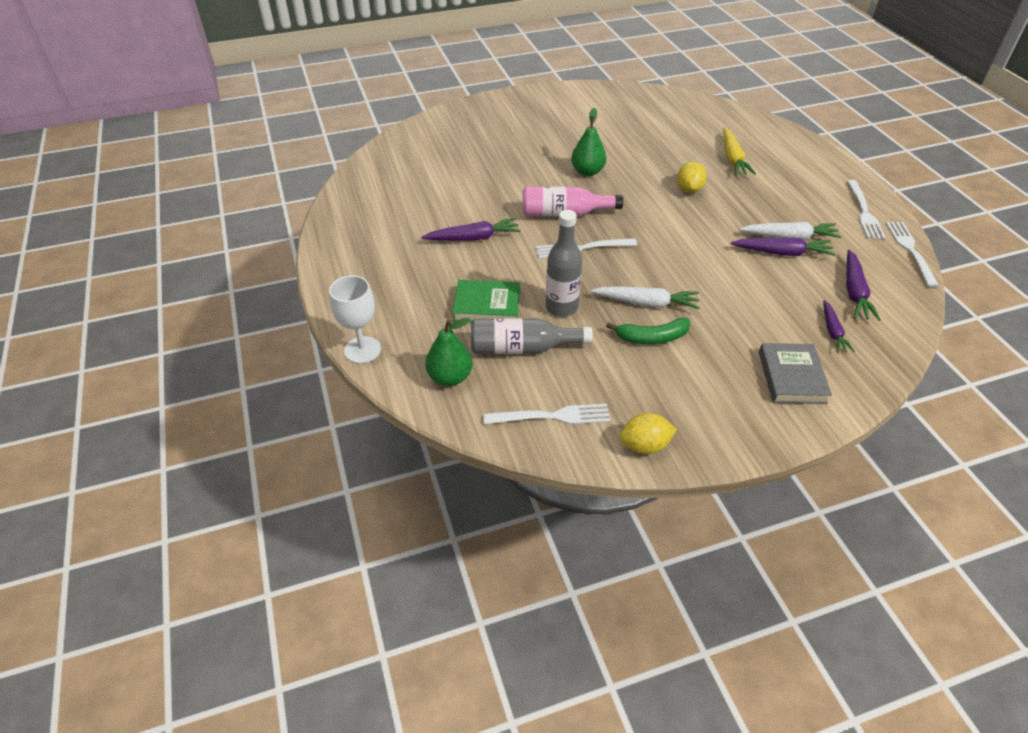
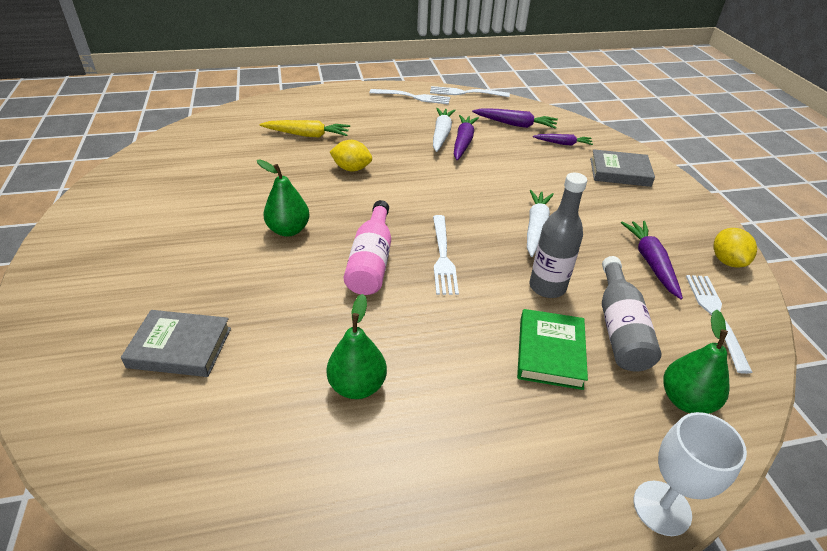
camera: 85 degrees left, 5 degrees down
(443, 221) = (357, 386): none -> green pear
(463, 154) = (180, 347): none -> grey book
(473, 238) = (406, 353): purple carrot -> purple carrot (650, 262)
(652, 337) = (586, 233): green banana -> none

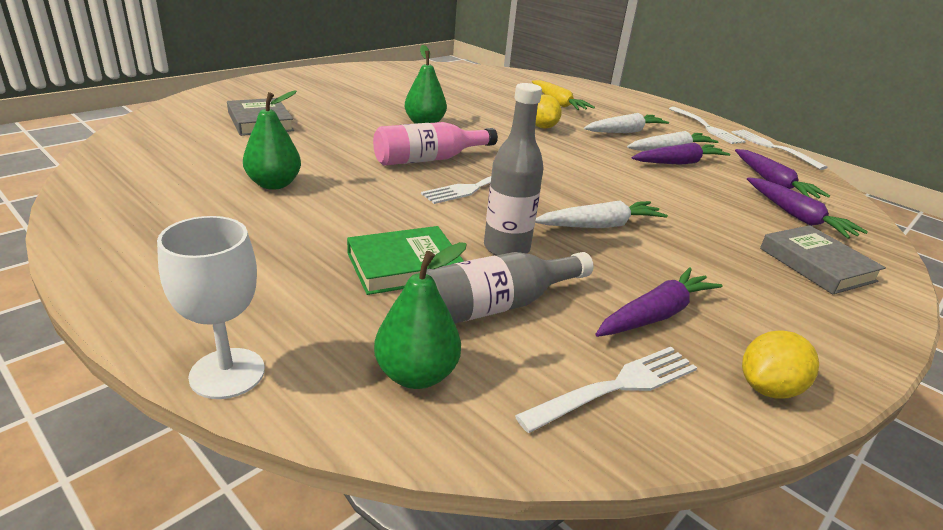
camera: 55 degrees right, 10 degrees down
(393, 135) = (625, 132): none -> white carrot
(563, 143) = (797, 216): purple carrot -> purple carrot, size x1.51

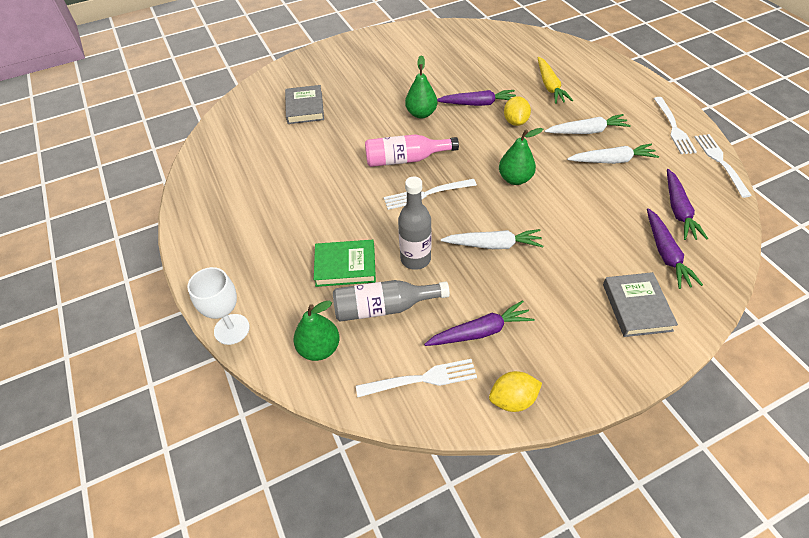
camera: 25 degrees right, 20 degrees up
(274, 184) = (294, 180): green pear -> green pear (515, 179)
(679, 163) = (608, 177): purple carrot -> purple carrot (478, 104)

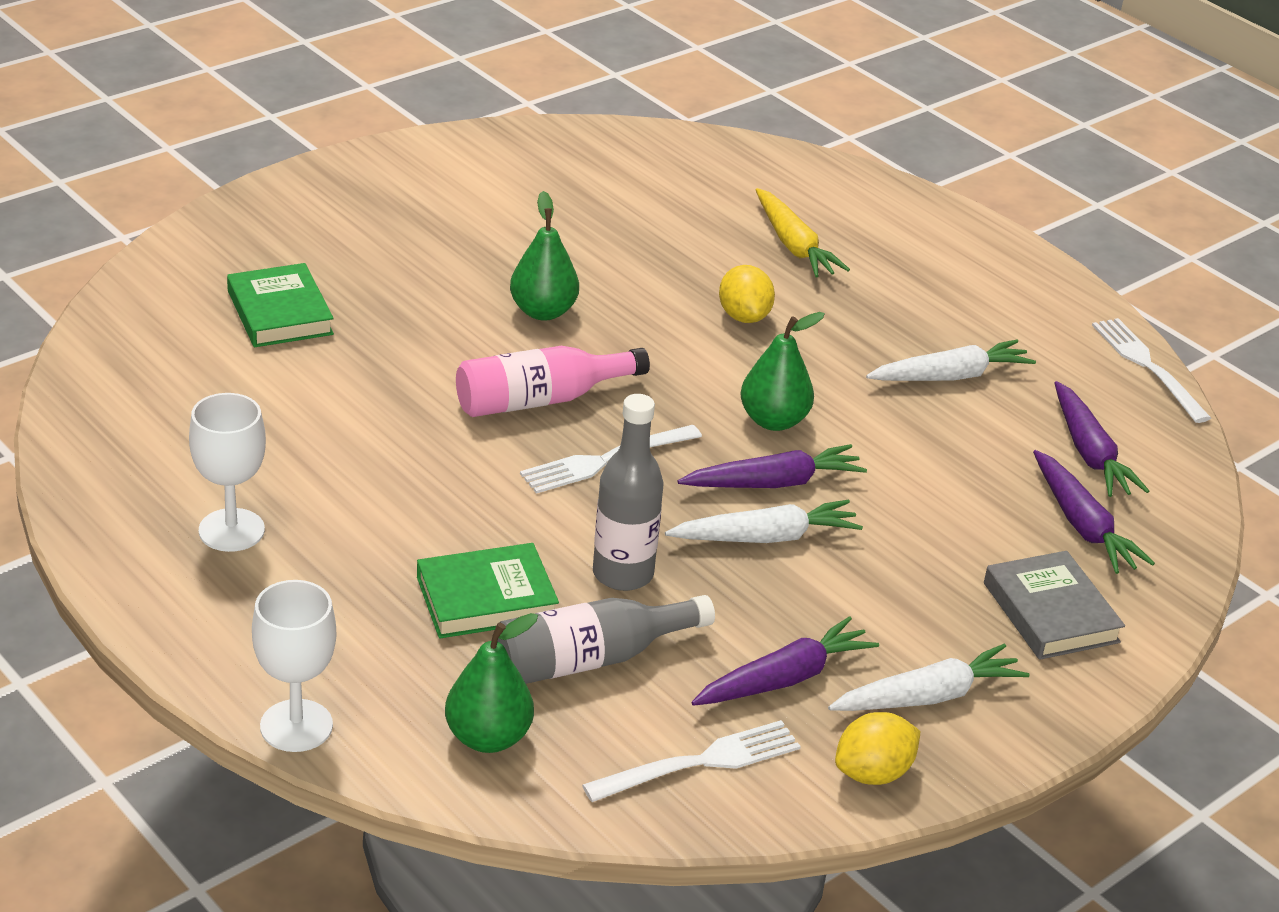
camera: 20 degrees left, 15 degrees down
(243, 217) = (231, 530): none -> white goblet
(305, 108) = (279, 313): grey book -> green book
(478, 104) = (656, 286): purple carrot -> purple carrot (773, 483)
(587, 131) = (890, 327): white carrot -> white carrot (928, 696)
(673, 127) = (1051, 311): white fork -> none

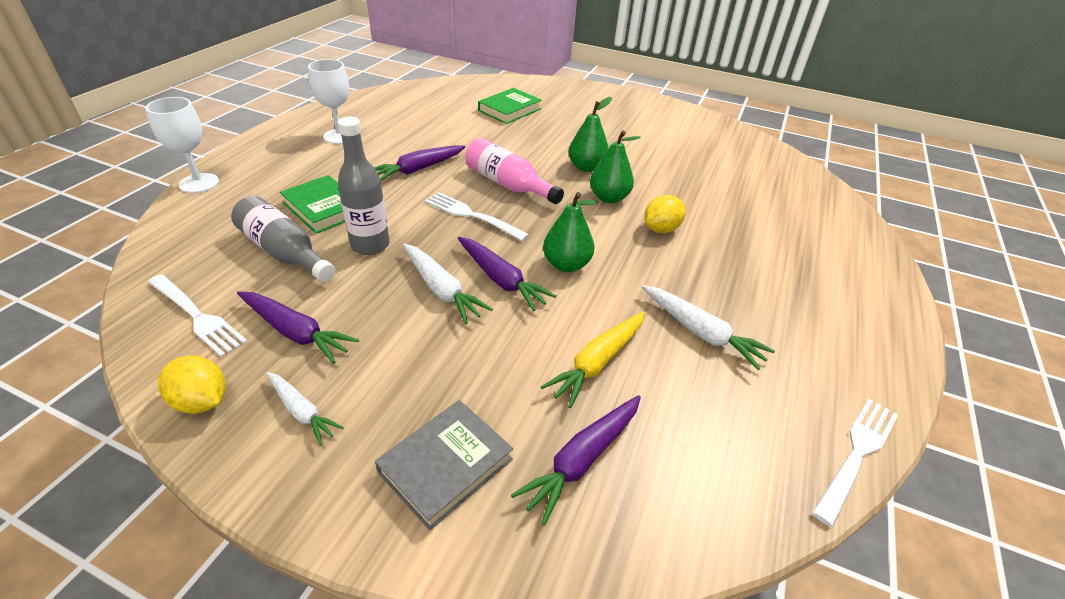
camera: 65 degrees right, 5 degrees up
(488, 737) = (203, 236): green pear -> green pear (609, 198)
(793, 245) = (759, 230): yellow carrot -> yellow carrot (597, 363)
(928, 696) = (302, 411): white carrot -> white carrot, size x0.66
(1089, 453) = (687, 441): purple carrot -> purple carrot (418, 169)

